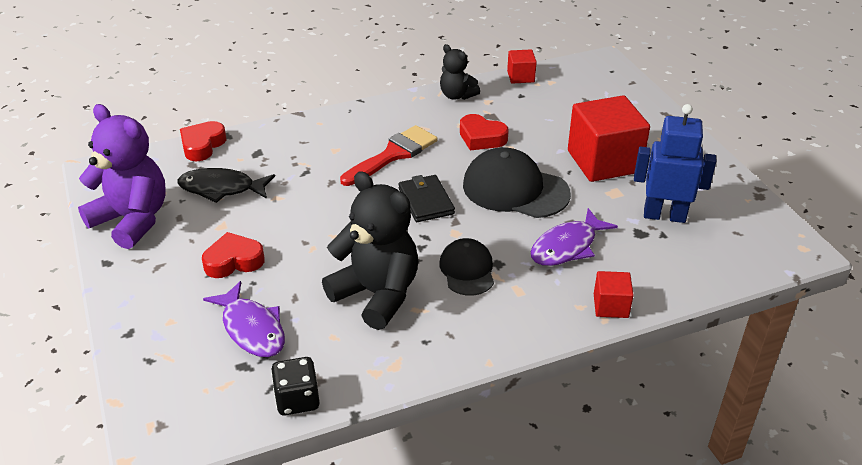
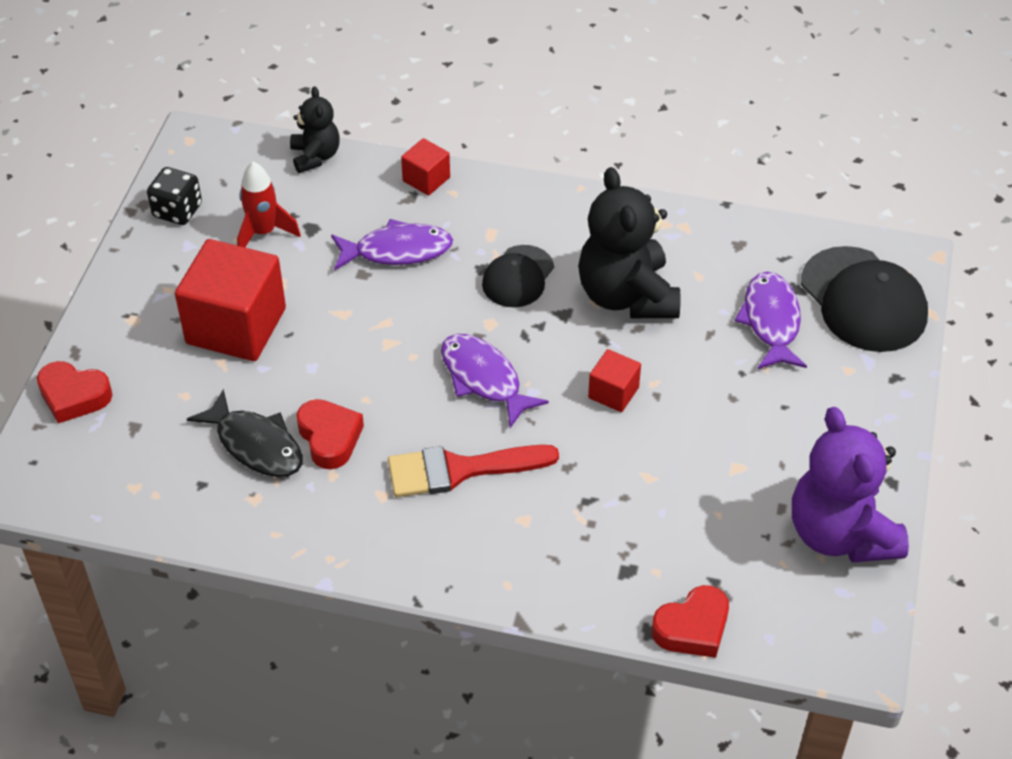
camera: 145 degrees left, 10 degrees up
(221, 188) = (707, 528): black fish -> black fish (256, 445)
(233, 261) = (748, 410): red heart -> red heart (74, 396)
(297, 400) = (767, 237): black dice -> black dice (177, 211)
(426, 201) = (484, 379): black wallet -> purple fish
(457, 95) = (281, 533): black teddy bear -> black teddy bear (315, 156)
(515, 189) = (373, 342): black cap -> black cap (863, 300)
(520, 77) = (160, 521): red cube -> red cube (613, 393)
(664, 215) = (263, 233): blue robot -> red rocket

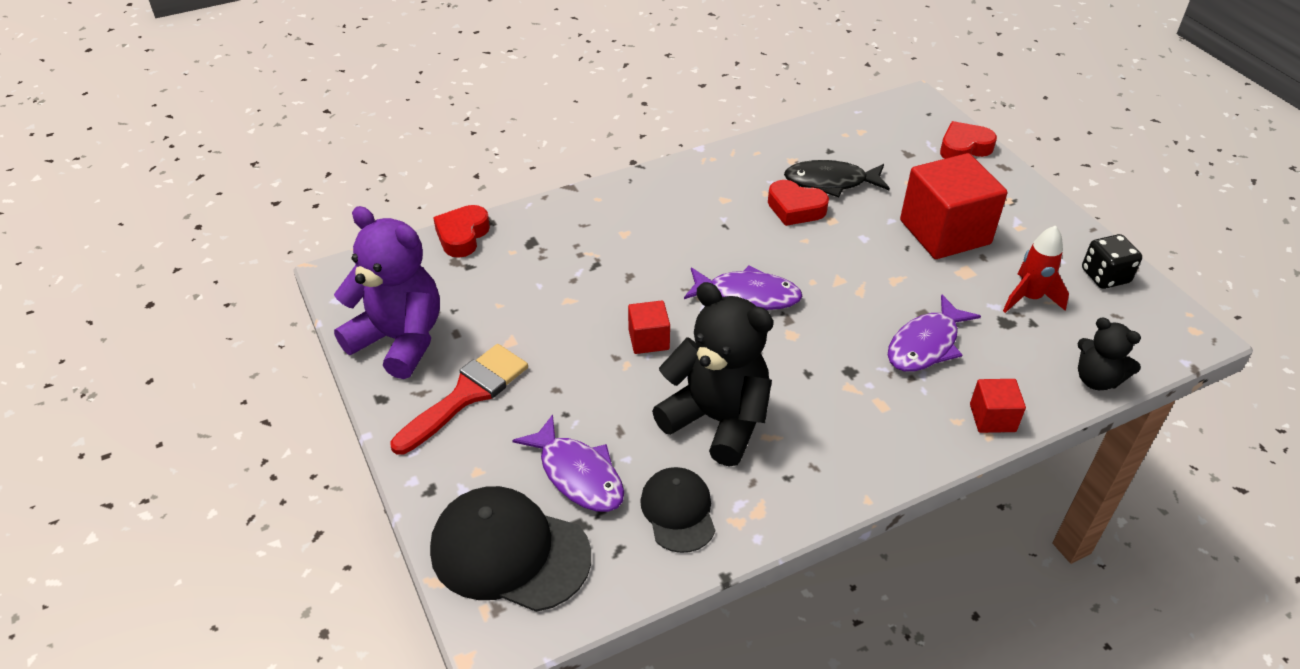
camera: 140 degrees right, 5 degrees down
(460, 470) = (695, 236): red brush -> red brush (467, 395)
(518, 277) = (816, 382): black cap -> black cap (678, 511)

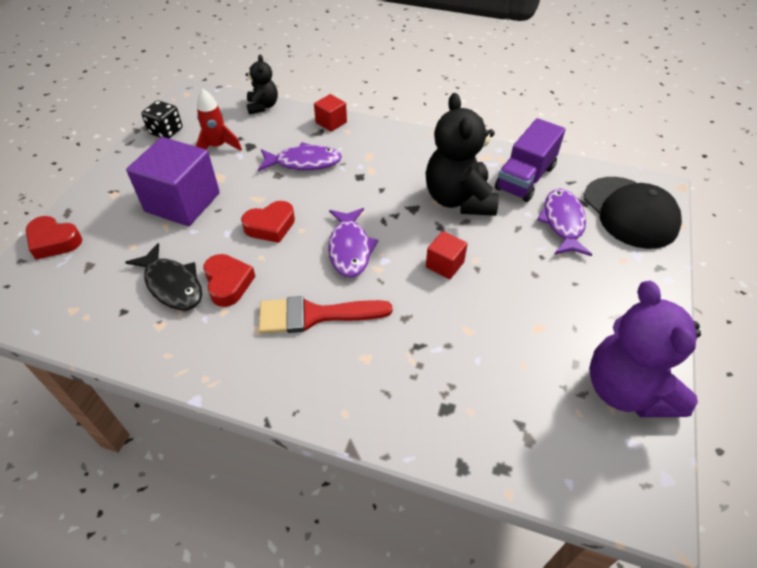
camera: 135 degrees left, 5 degrees up
(462, 236) = (500, 467): red heart -> red heart (270, 226)
(467, 395) = (599, 309): red brush -> red brush (314, 315)
(678, 511) = (525, 178): black cap -> purple truck
(748, 295) = (350, 249): purple fish -> purple fish turned 150 degrees counterclockwise
(945, 232) = (183, 202): red cube -> purple cube

